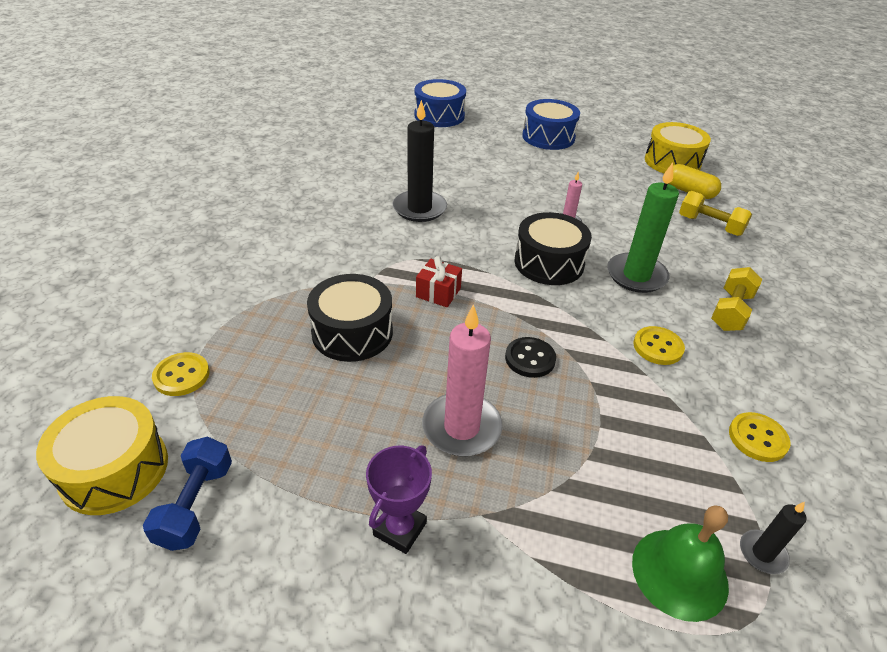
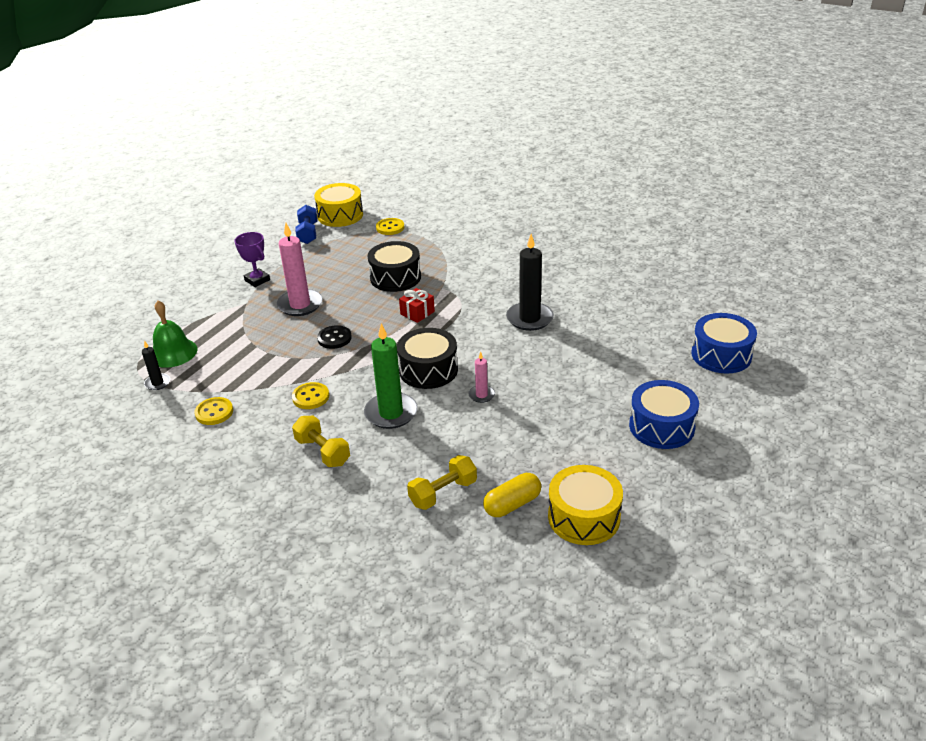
camera: 110 degrees right, 5 degrees down
(196, 504) = (308, 233): blue dumbbell -> blue dumbbell turned 60 degrees clockwise

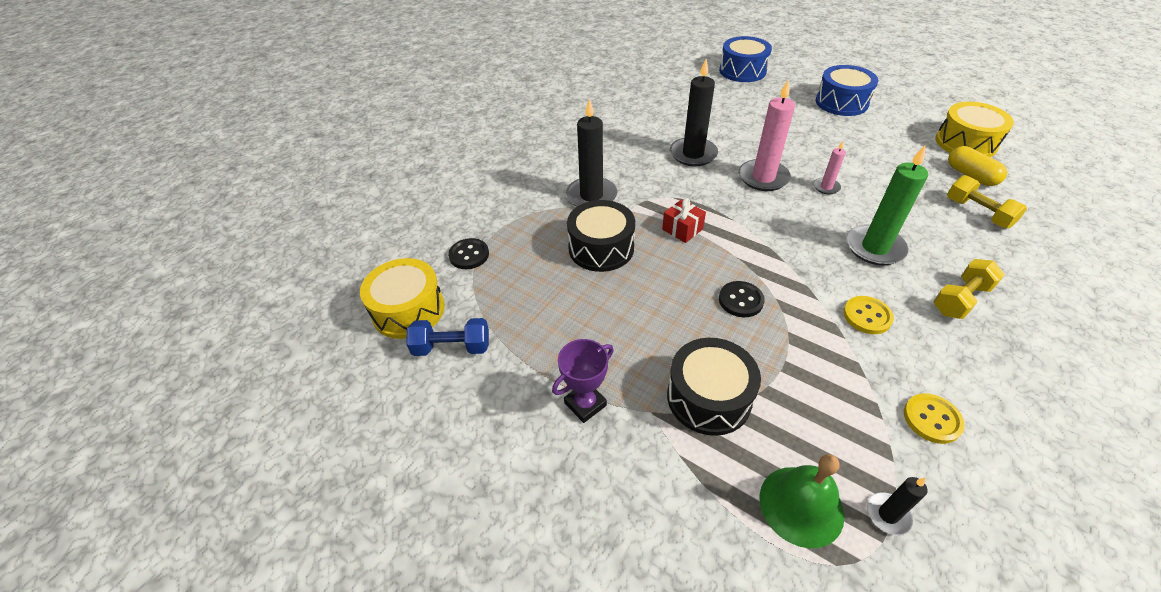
camera: 85 degrees left, 10 degrees up
(300, 305) = (660, 342): pink candle -> pink candle (763, 178)
(390, 227) = (469, 255): yellow button -> black button
(428, 370) = (792, 221): black drum -> black drum (709, 397)
(460, 269) = (591, 196): none -> black candle

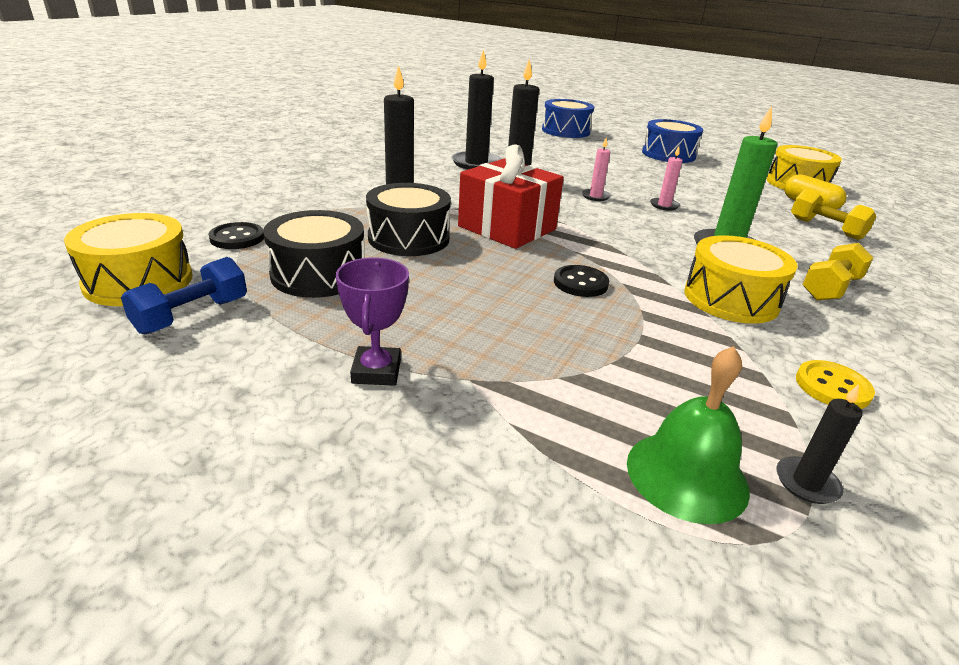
camera: 10 degrees left, 15 degrees down
(452, 347) = (192, 315): blue dumbbell -> blue dumbbell turned 45 degrees counterclockwise
(585, 404) = (376, 371): purple trophy -> purple trophy turned 45 degrees counterclockwise
(656, 134) = (476, 163): none -> black candle
(682, 229) = (507, 228): red gift -> red gift, size x2.05
(709, 397) = (547, 366): black drum -> black drum (318, 274)
(763, 178) = (595, 196): pink candle -> pink candle, size x0.51
(867, 316) = (731, 299): yellow button -> yellow drum

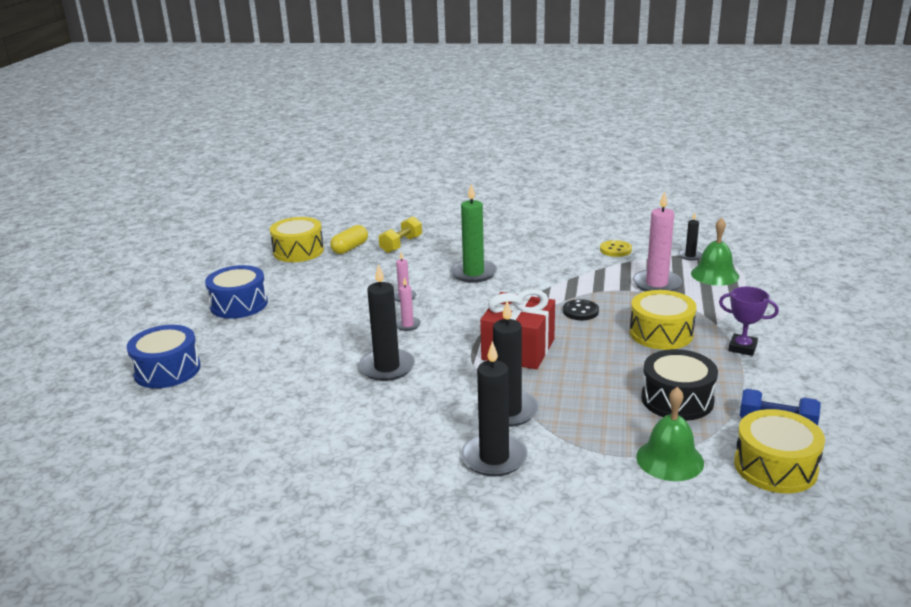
camera: 105 degrees left, 5 degrees down
(237, 238) = (669, 459): black button -> green bell
(376, 371) = (742, 348): purple trophy -> purple trophy turned 45 degrees clockwise
(408, 238) = (582, 383): black drum -> none
(476, 163) = (356, 399): black candle -> black candle (494, 458)
(655, 377) = (656, 284): none -> pink candle
(731, 299) = (550, 270): yellow drum -> yellow drum (661, 333)
(830, 288) = (505, 247): yellow dumbbell -> none

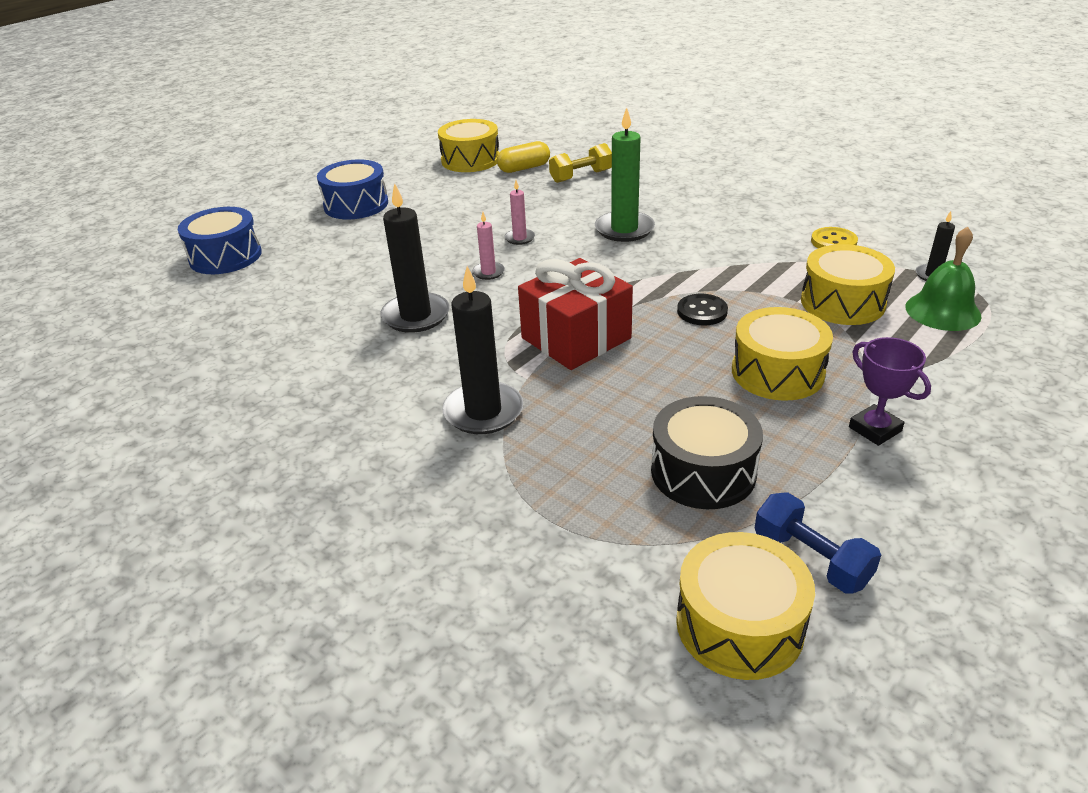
camera: 30 degrees right, 10 degrees up
(494, 458) = (407, 465): black candle -> none
(656, 284) = (842, 302): pink candle -> yellow drum
(669, 459) = (605, 551): green bell -> none

